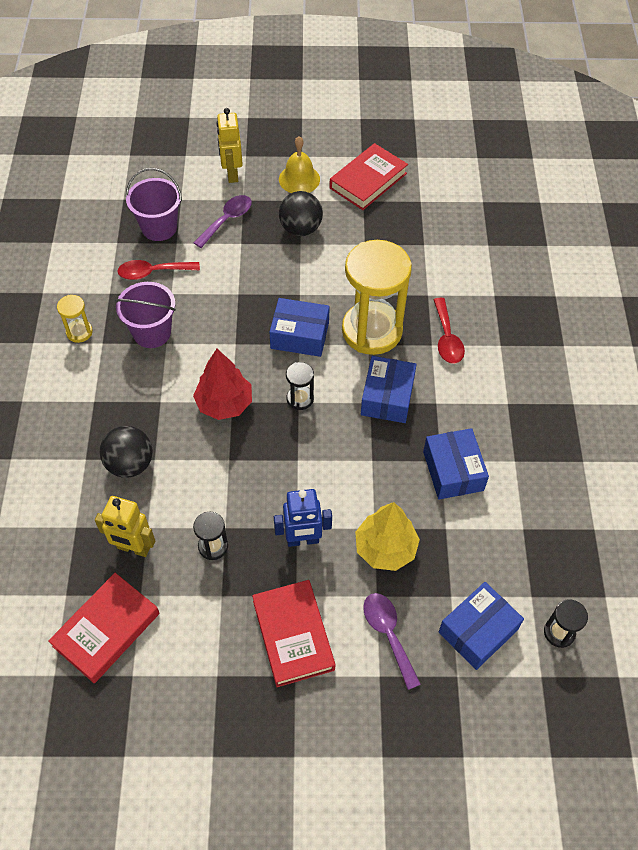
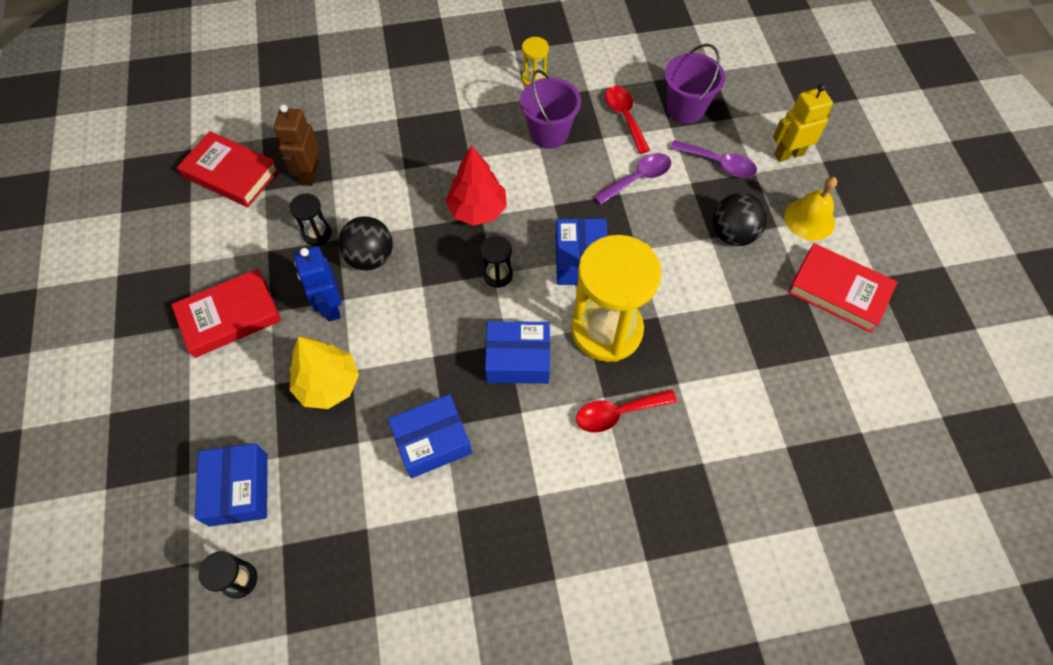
camera: 80 degrees right, 5 degrees up
(130, 464) = (396, 151): black ball -> black ball (370, 257)
(133, 548) = (310, 174): yellow robot -> brown robot
(388, 634) = (233, 400): purple spoon -> purple spoon (638, 178)
(478, 631) = (239, 489): blue box -> blue box turned 45 degrees clockwise

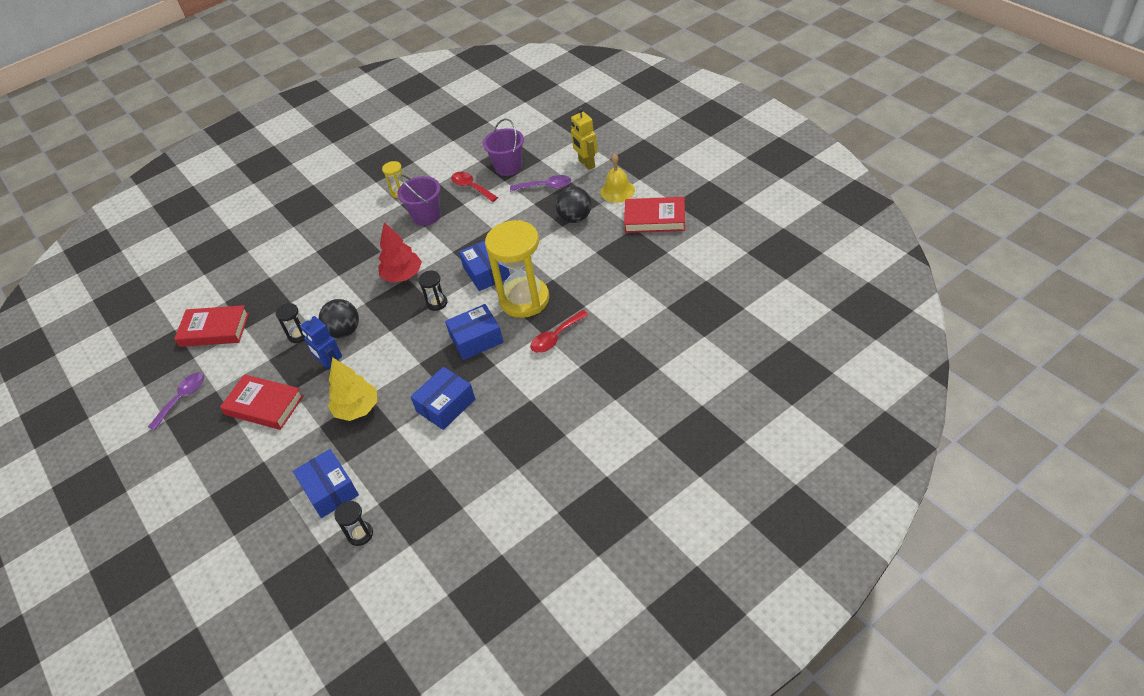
camera: 20 degrees left, 15 degrees down
(230, 316) = (264, 405): red book -> red book turned 75 degrees clockwise
(310, 174) = (273, 306): brown robot -> none
(638, 178) = (499, 215): purple spoon -> purple spoon (182, 398)
(788, 154) = (586, 164): yellow robot -> yellow robot turned 75 degrees counterclockwise

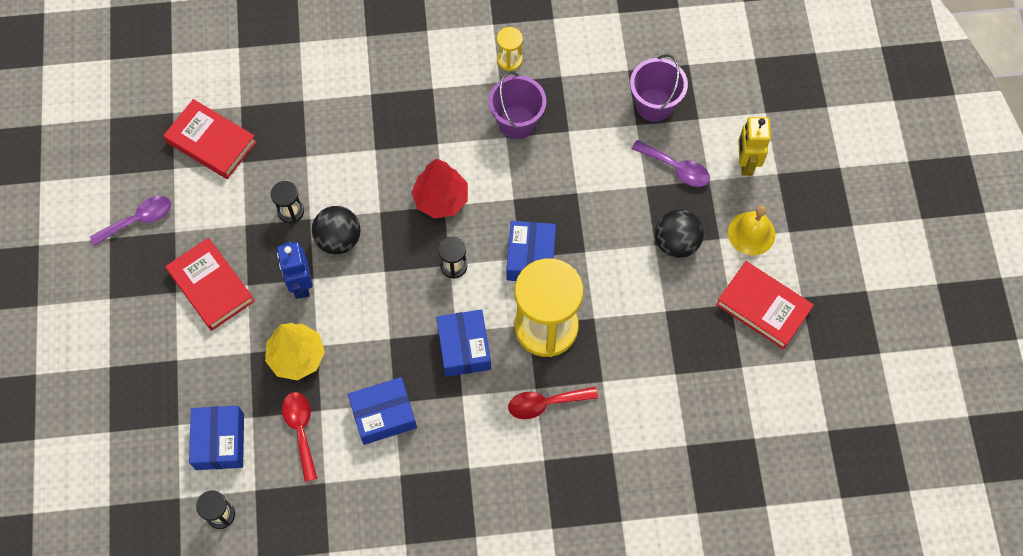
camera: 25 degrees right, 20 degrees up
(471, 187) = (593, 109): red spoon -> red spoon (301, 430)
(476, 339) = (464, 347): blue box -> blue box turned 75 degrees clockwise

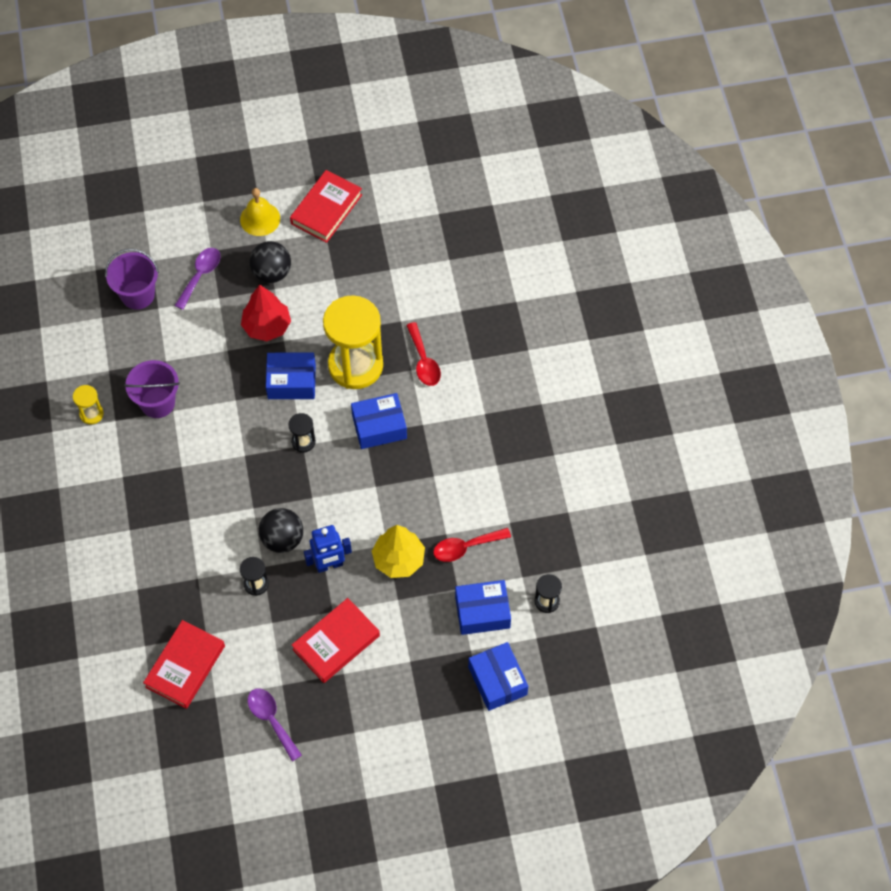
camera: 95 degrees left, 5 degrees down
(383, 415) = (445, 483): blue box -> blue box (497, 681)
(441, 199) = (238, 458): red tree -> red tree (267, 326)
(746, 163) = (194, 224): yellow robot -> none

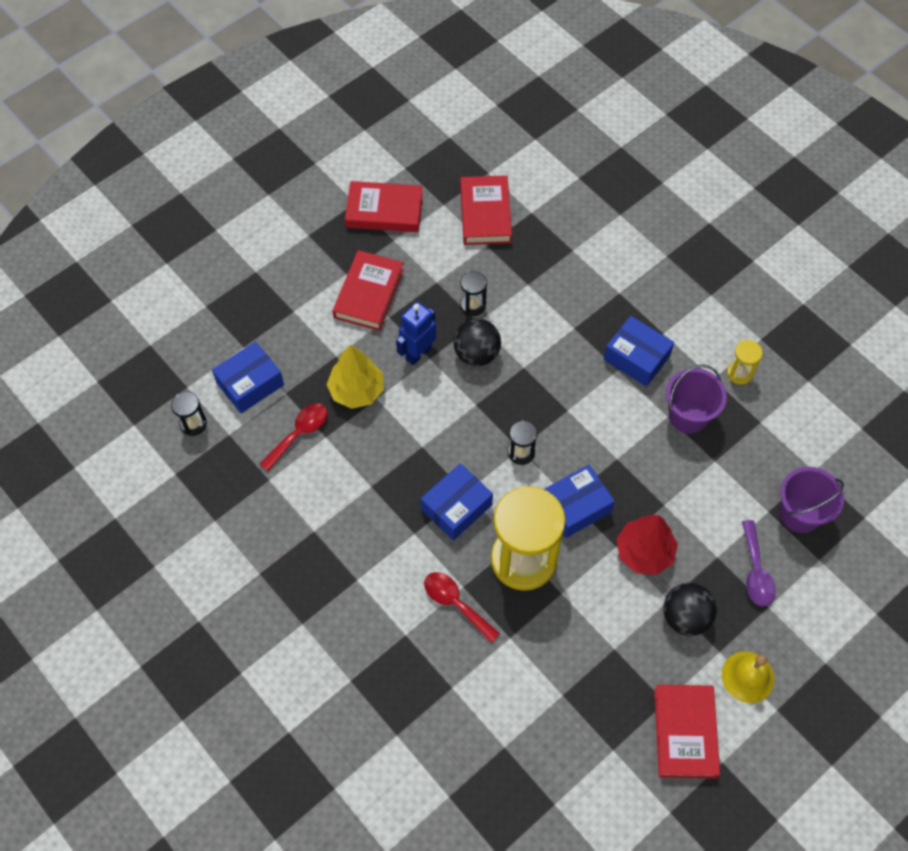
camera: 150 degrees right, 0 degrees up
(271, 720) = (384, 211): purple spoon -> red book
(497, 681) = (204, 333): blue box -> blue box (636, 358)

